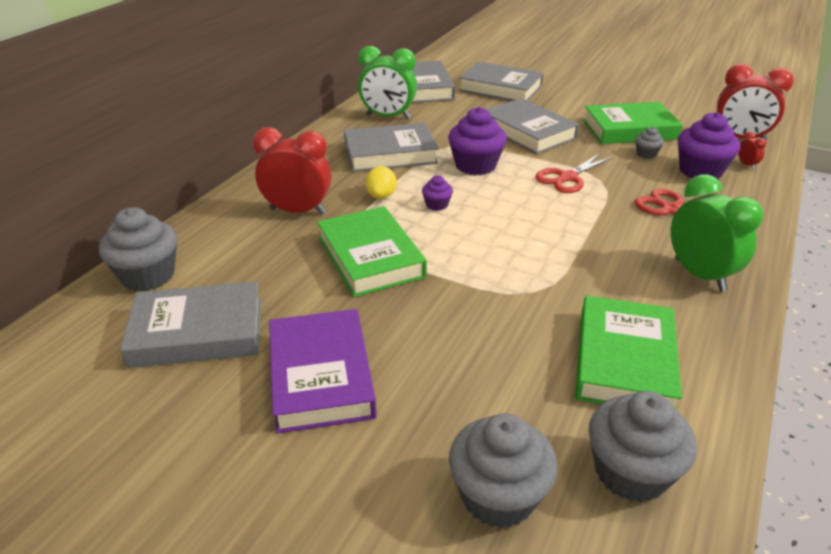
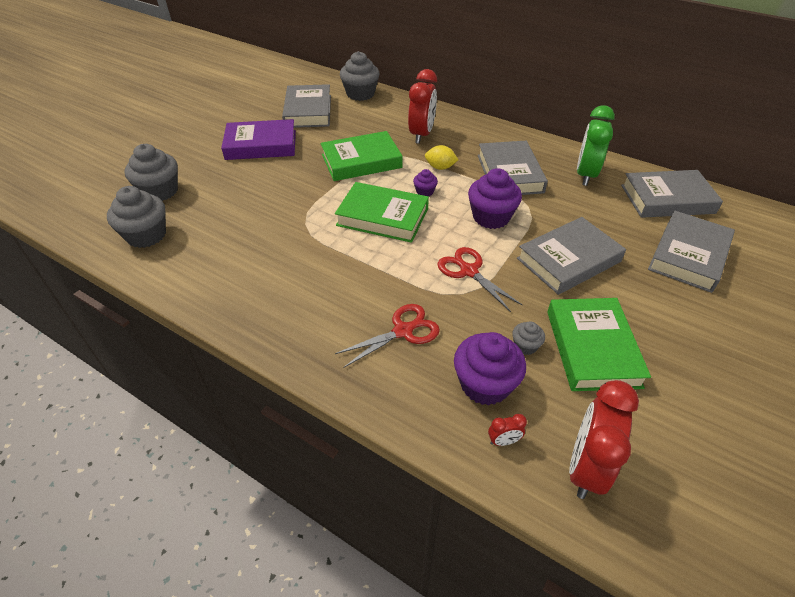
camera: 95 degrees right, 10 degrees up
(624, 361) = (223, 252): green book -> green book (382, 217)
(699, 275) = (298, 319): green clock -> none

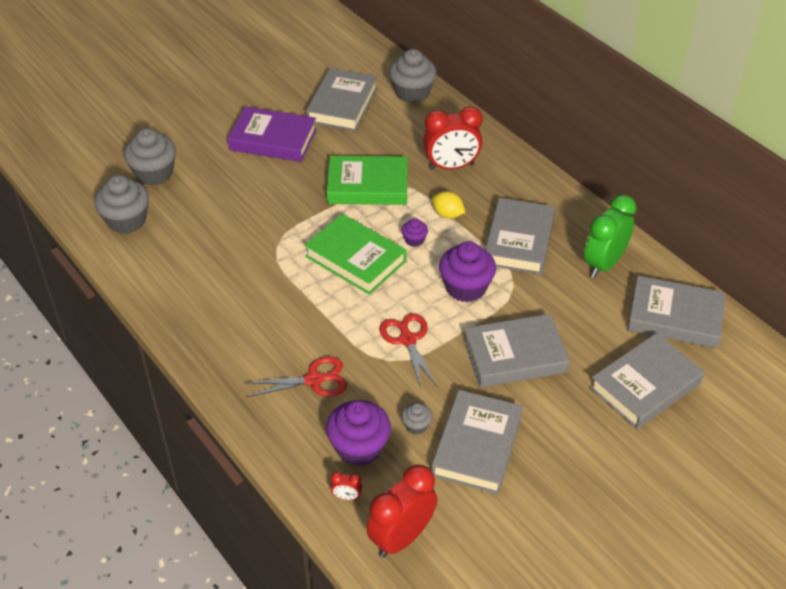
camera: 20 degrees right, 0 degrees up
(421, 134) = (451, 166): red clock -> red clock turned 45 degrees clockwise
(592, 348) = (477, 446): green book -> grey book

